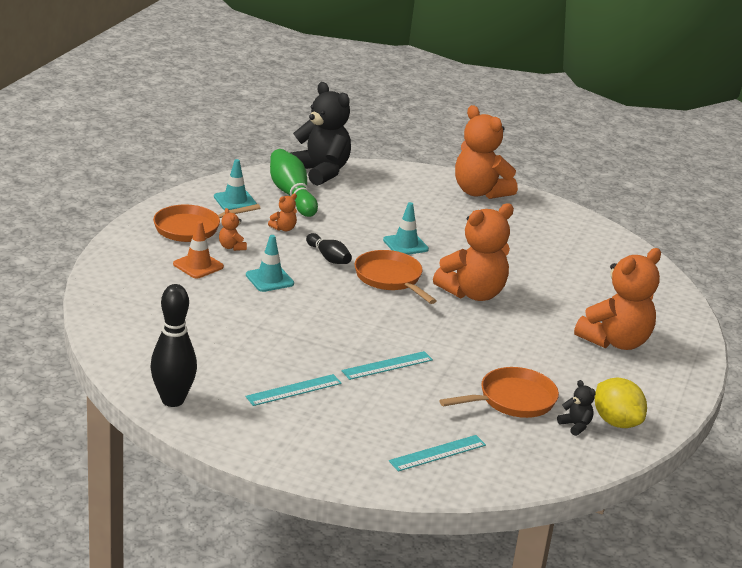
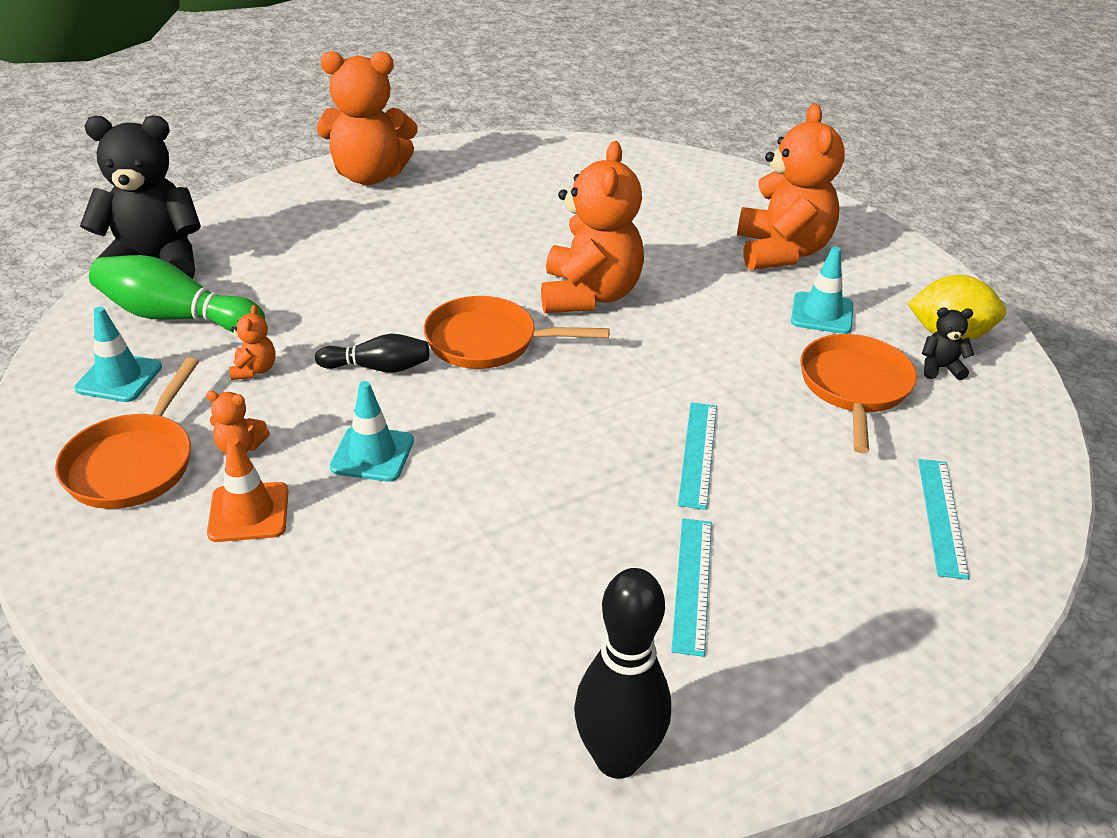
camera: 50 degrees left, 10 degrees up
(405, 245) = (421, 288): turquoise traffic cone -> turquoise traffic cone (822, 313)

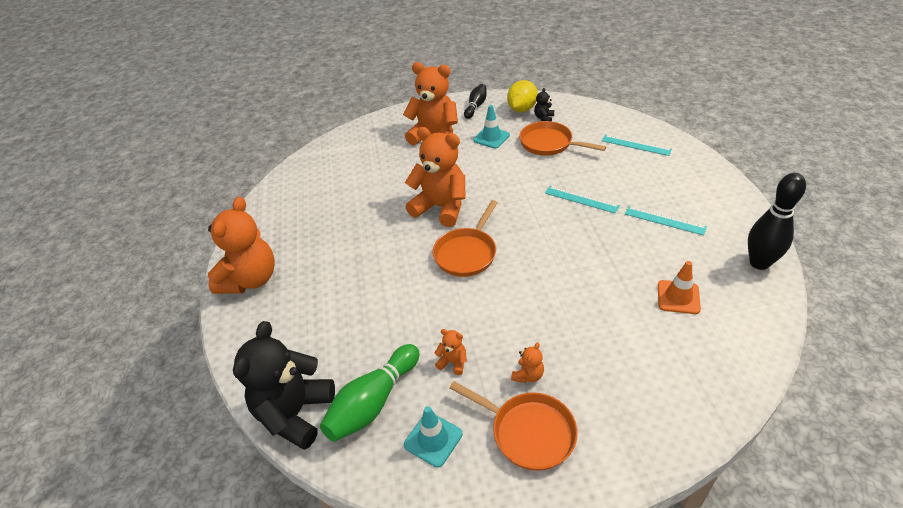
camera: 65 degrees left, 5 degrees up
(249, 512) = (587, 375): orange traffic cone -> orange traffic cone (678, 297)
(372, 454) = (550, 315): turquoise traffic cone -> none
(378, 368) = (473, 303): black bowling pin -> black bowling pin (476, 106)

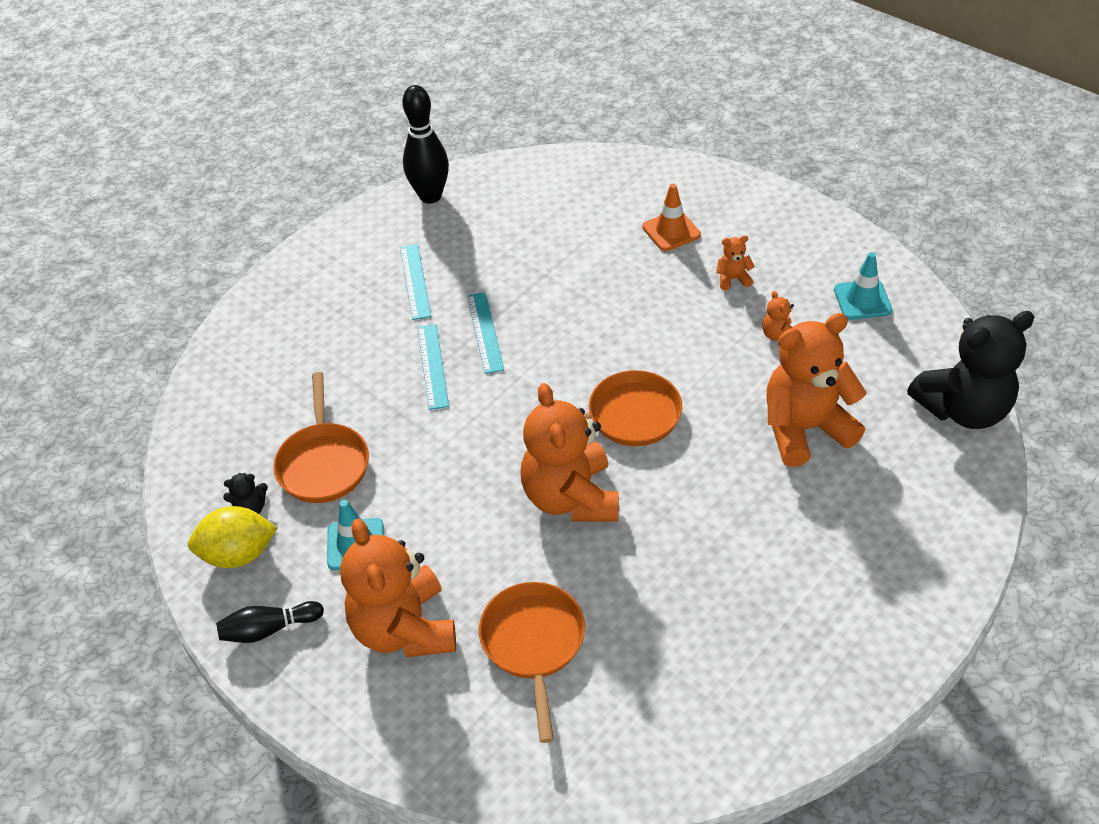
camera: 130 degrees left, 5 degrees up
(250, 279) = (895, 608): orange teddy bear -> orange teddy bear (804, 429)
(373, 402) = (883, 361): green bowling pin -> none
(528, 432) = (785, 250): orange pan -> orange pan (533, 643)
(636, 145) = (263, 369): turquoise ruler -> turquoise ruler (485, 332)
(678, 297) = (533, 228): orange traffic cone -> orange traffic cone (671, 231)

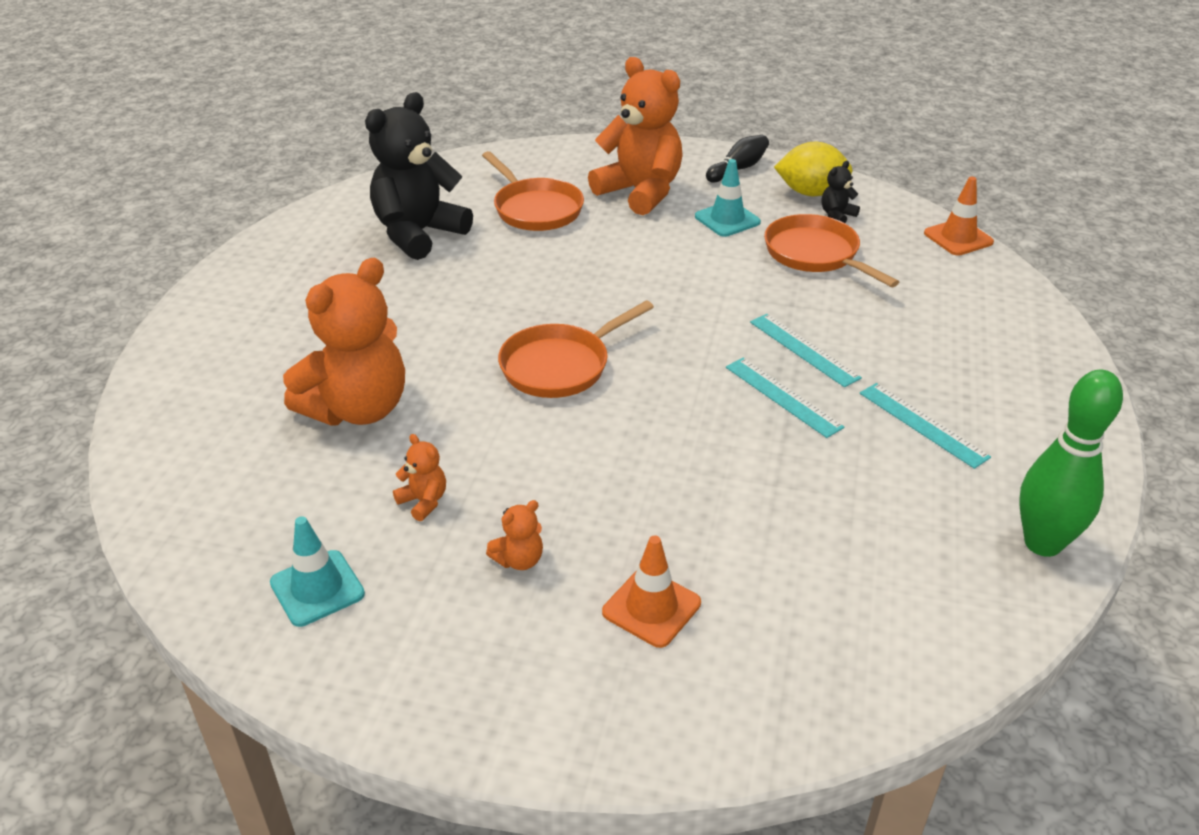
camera: 150 degrees right, 10 degrees down
(184, 436) = (958, 238): none -> orange traffic cone
(238, 554) = (810, 193): yellow lemon -> yellow lemon turned 45 degrees clockwise
(430, 196) = (1042, 543): black bowling pin -> green bowling pin
(571, 497) = (571, 292): orange teddy bear -> none
(963, 409) = (164, 483): black teddy bear -> black teddy bear (418, 234)

